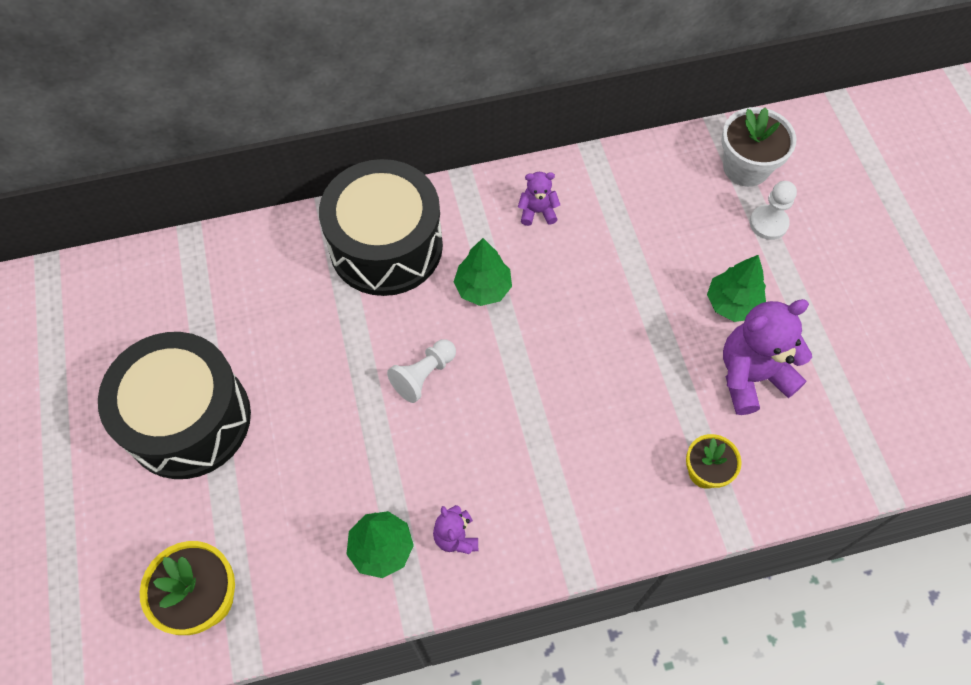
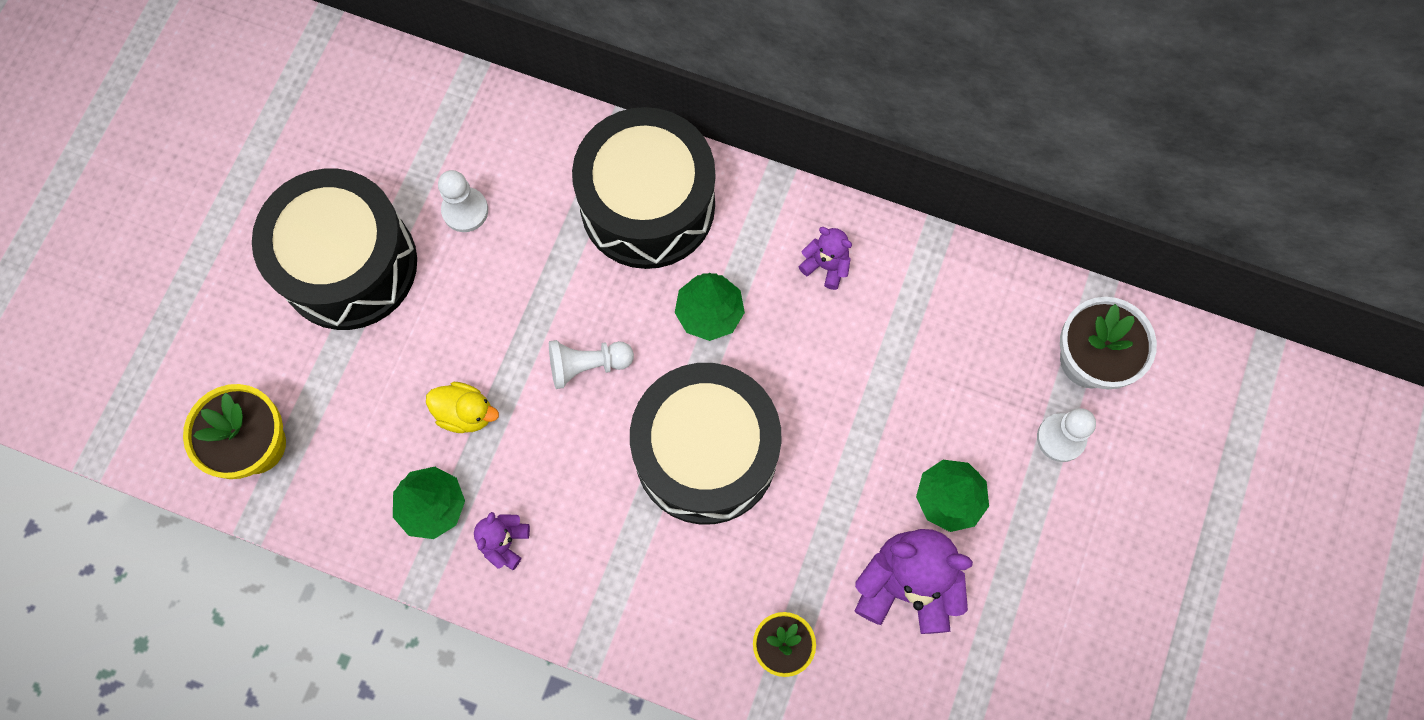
camera: 35 degrees right, 10 degrees up
(253, 328) = (465, 210): none -> white pawn
(358, 465) = (466, 413): none -> yellow duck
(552, 379) = (705, 453): none -> black drum

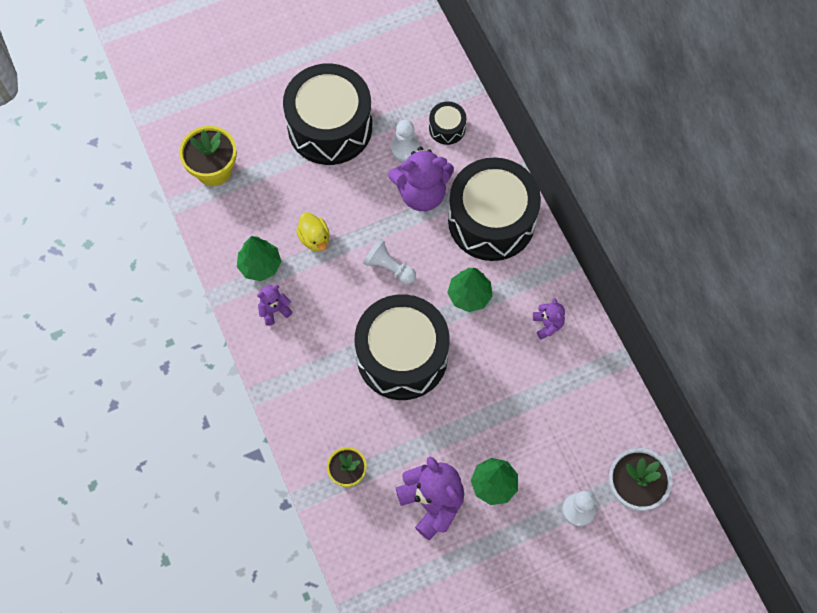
camera: 45 degrees right, 5 degrees down
(490, 144) = (447, 128): none -> black drum
(537, 245) = (421, 193): none -> purple teddy bear

